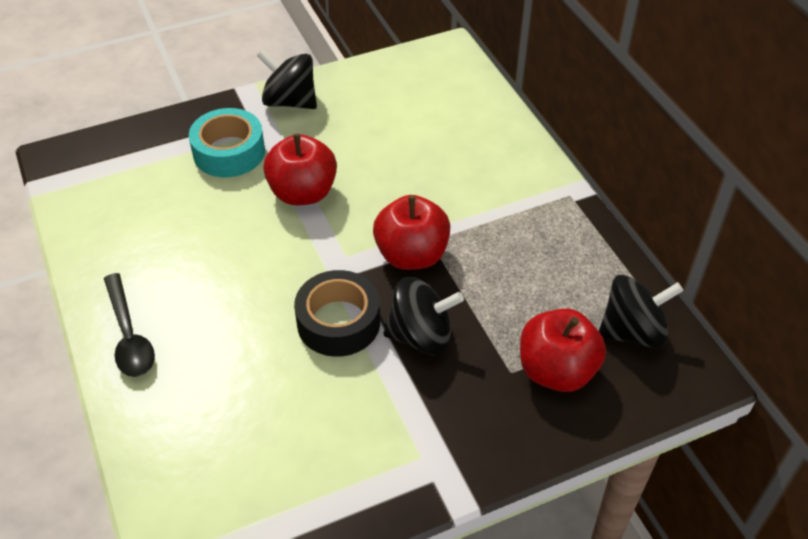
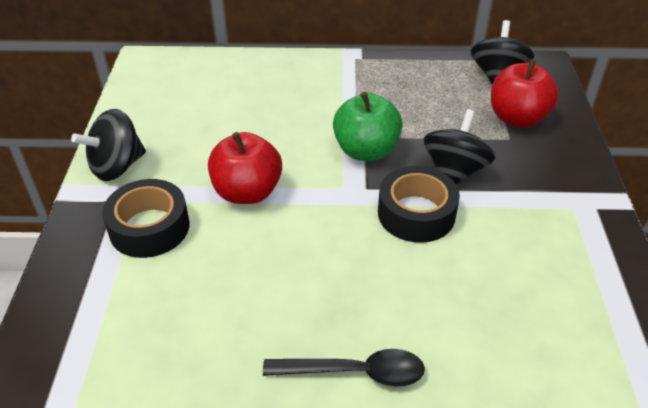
camera: 65 degrees left, 5 degrees down
(229, 152) = (149, 227): turquoise tape -> black tape
(411, 255) = (366, 151): red apple -> green apple

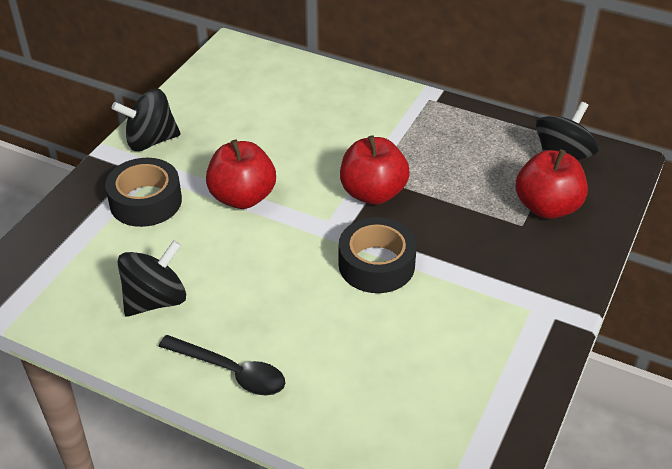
camera: 25 degrees right, 0 degrees up
(366, 151) = (373, 193): green apple -> red apple
(454, 171) = (441, 238): black spinning top -> black spinning top (155, 300)

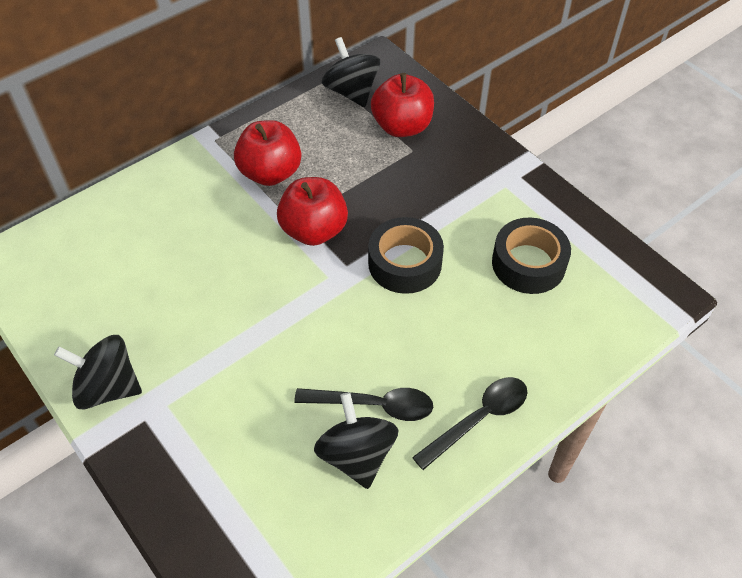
camera: 65 degrees left, 10 degrees up
(145, 201) = (205, 422): black tape -> black tape (528, 263)
(151, 141) = (108, 387): black spinning top -> black spinning top turned 90 degrees clockwise
(210, 294) = (374, 405): none -> black spoon
(242, 197) = (255, 333): red apple -> red apple (270, 173)

